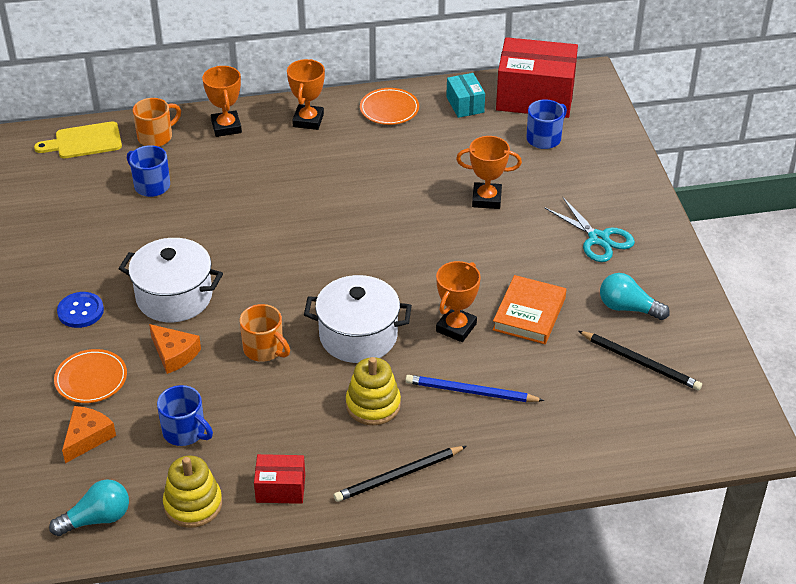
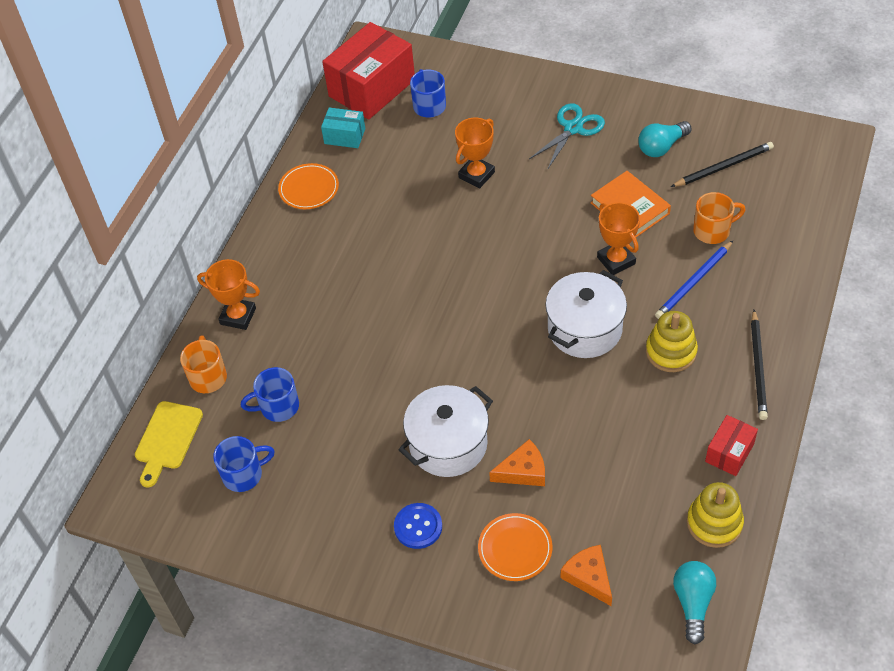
camera: 55 degrees left, 10 degrees up
(185, 432) = (625, 498): blue mug -> blue mug (244, 474)
(264, 349) = (559, 401): orange mug -> orange mug (713, 230)
(308, 120) = (278, 252): orange trophy -> none
(598, 239) = (573, 128): turquoise scissors -> turquoise scissors turned 45 degrees counterclockwise

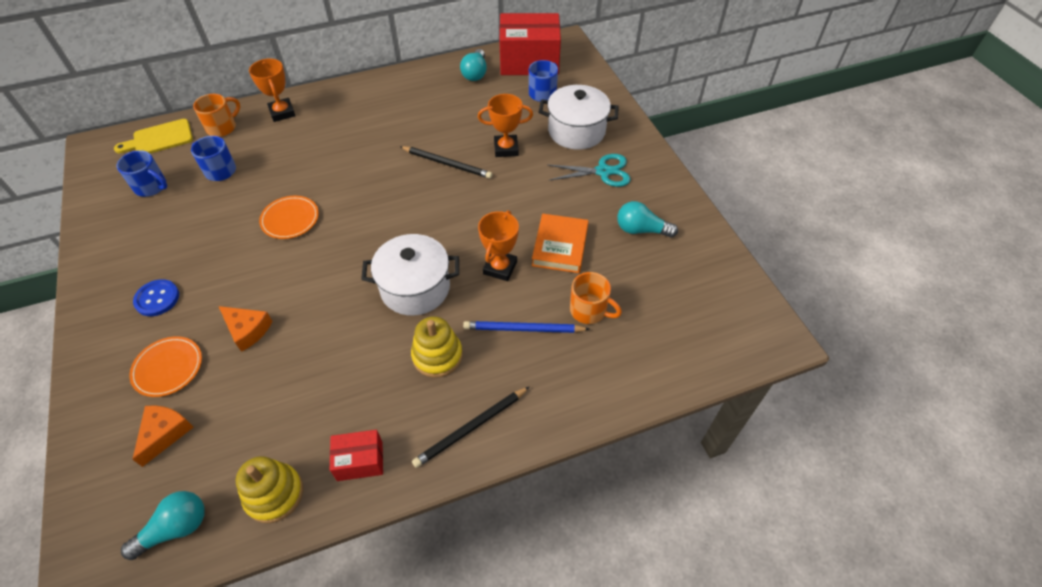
camera: 45 degrees right, 0 degrees up
(309, 188) = (415, 83): orange plate -> orange plate (290, 219)
(344, 136) = (475, 73): turquoise box -> turquoise light bulb
(448, 444) = (245, 272): white pot -> white pot (576, 131)
(723, 167) = (663, 279): black pencil -> black pencil (447, 164)

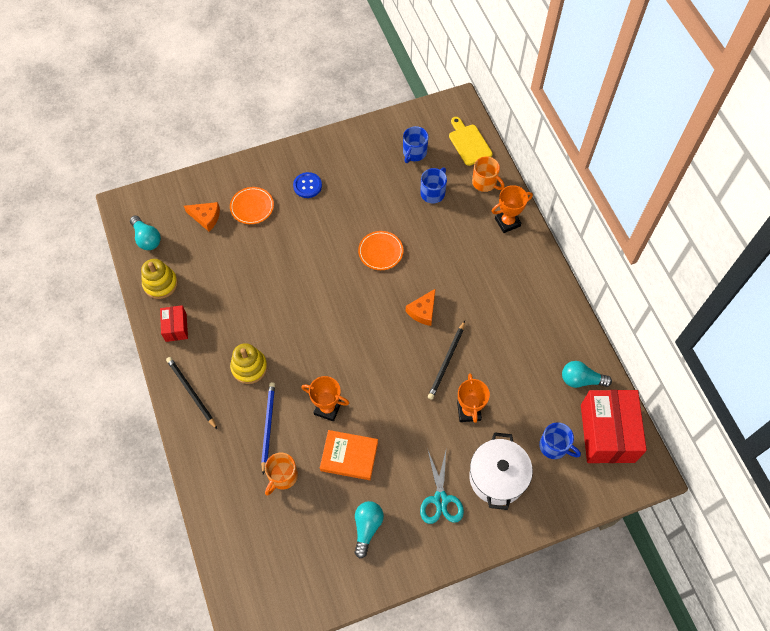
camera: 90 degrees right, 10 degrees up
(247, 330) = (278, 245): orange cheese -> orange cheese (423, 311)
(415, 288) = (310, 347): white pot -> none

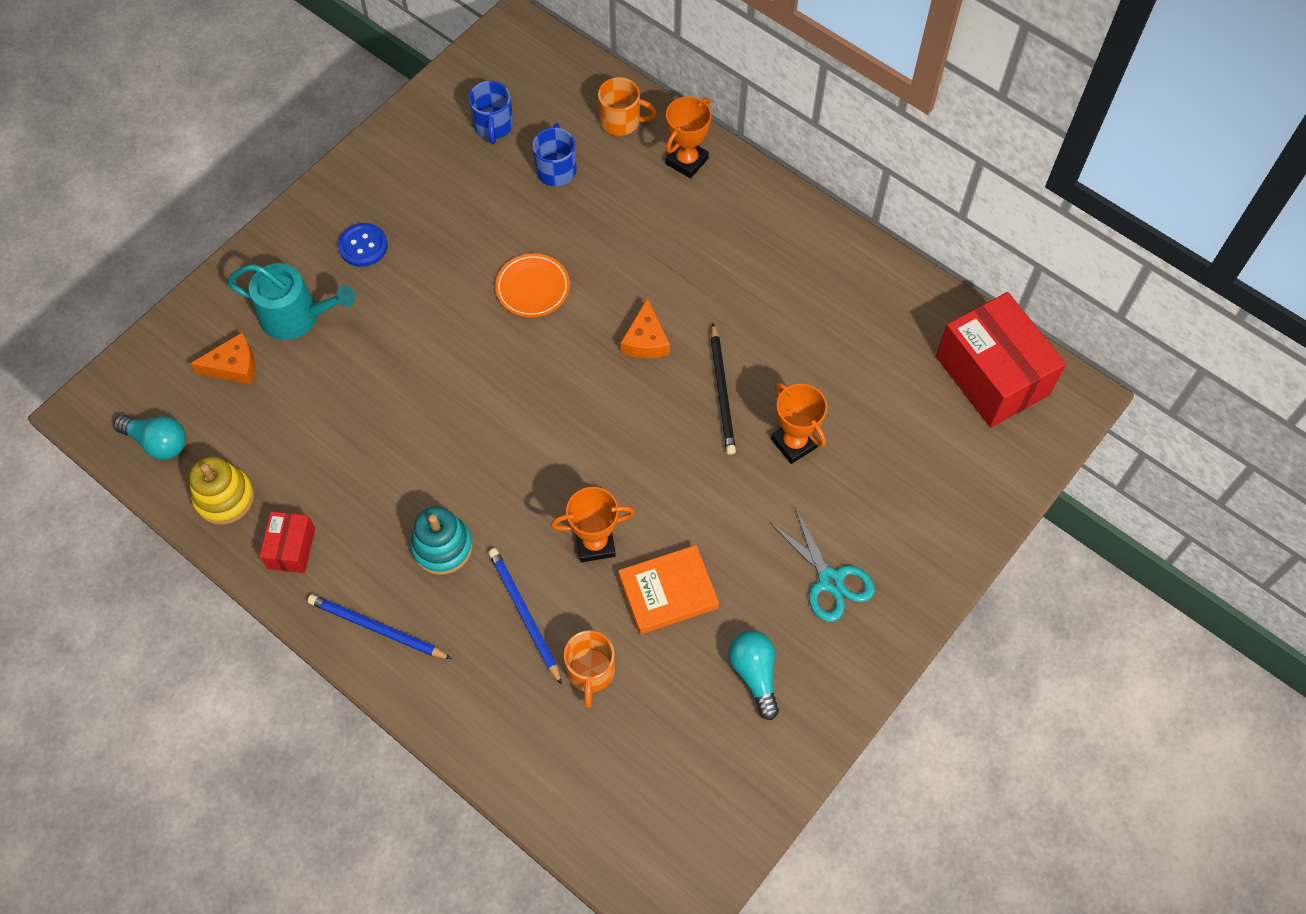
camera: 30 degrees left, 0 degrees up
(176, 327) = (291, 548): red box -> red box turned 45 degrees clockwise
(191, 392) = (377, 628): black pencil -> blue pencil
(249, 367) = (442, 547): yellow stacking toy -> turquoise stacking toy
(252, 207) = (296, 316): orange plate -> turquoise watering can
(469, 143) = (564, 76): yellow cutting board -> none
(497, 477) = (887, 510): white pot -> none
(554, 446) = (935, 429): blue mug -> none
(581, 380) = (916, 324): turquoise light bulb -> none

